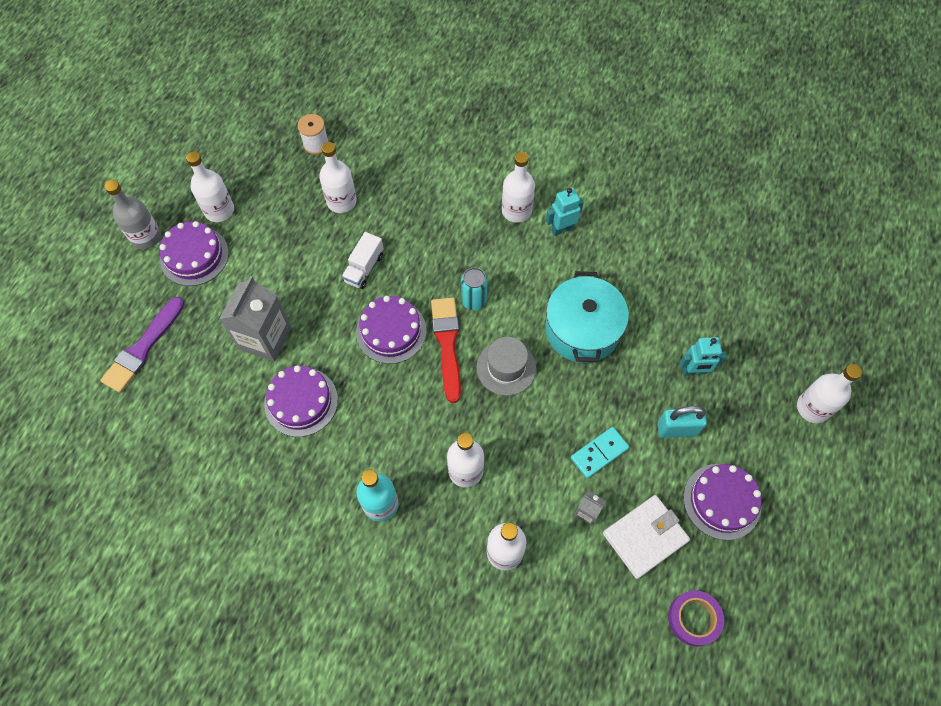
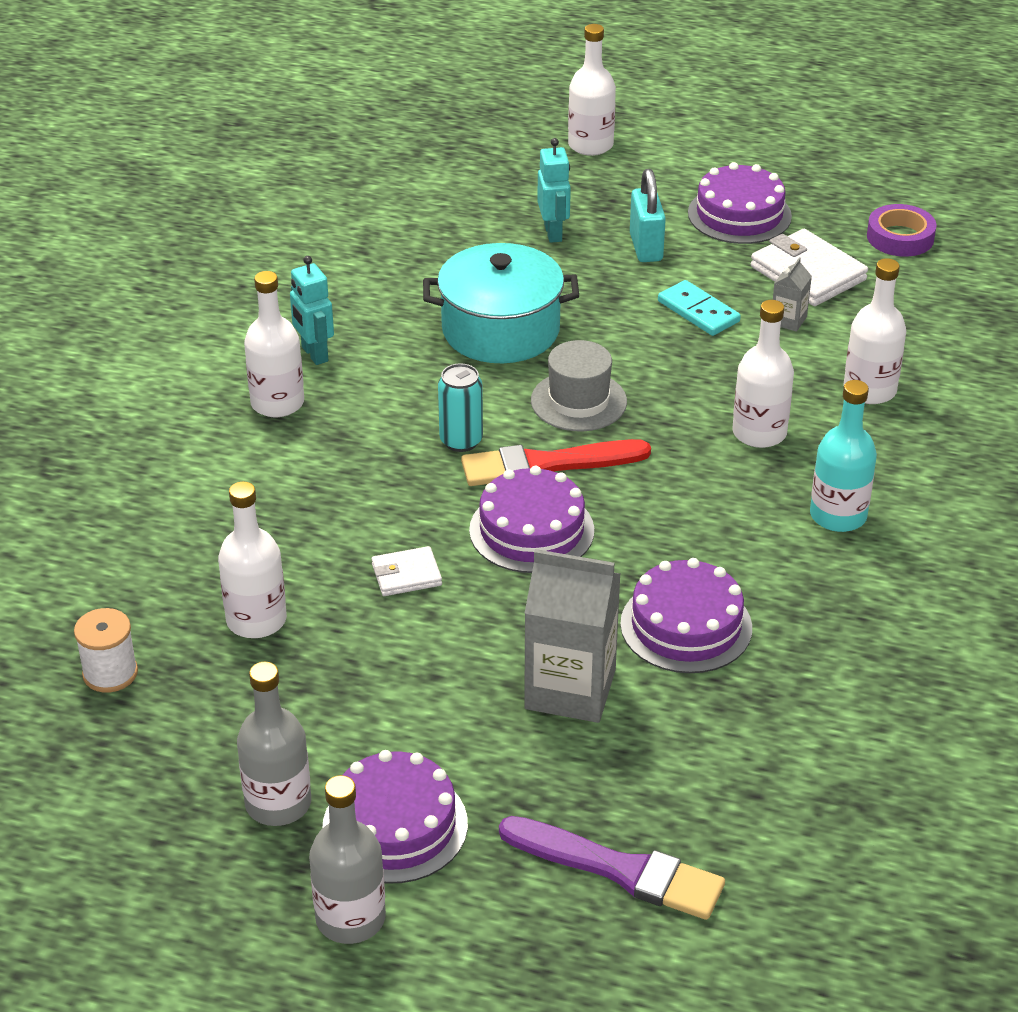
camera: 95 degrees left, 25 degrees down
(219, 210) = (278, 803): white bottle -> grey bottle
(364, 268) = (406, 575): white truck -> white wallet

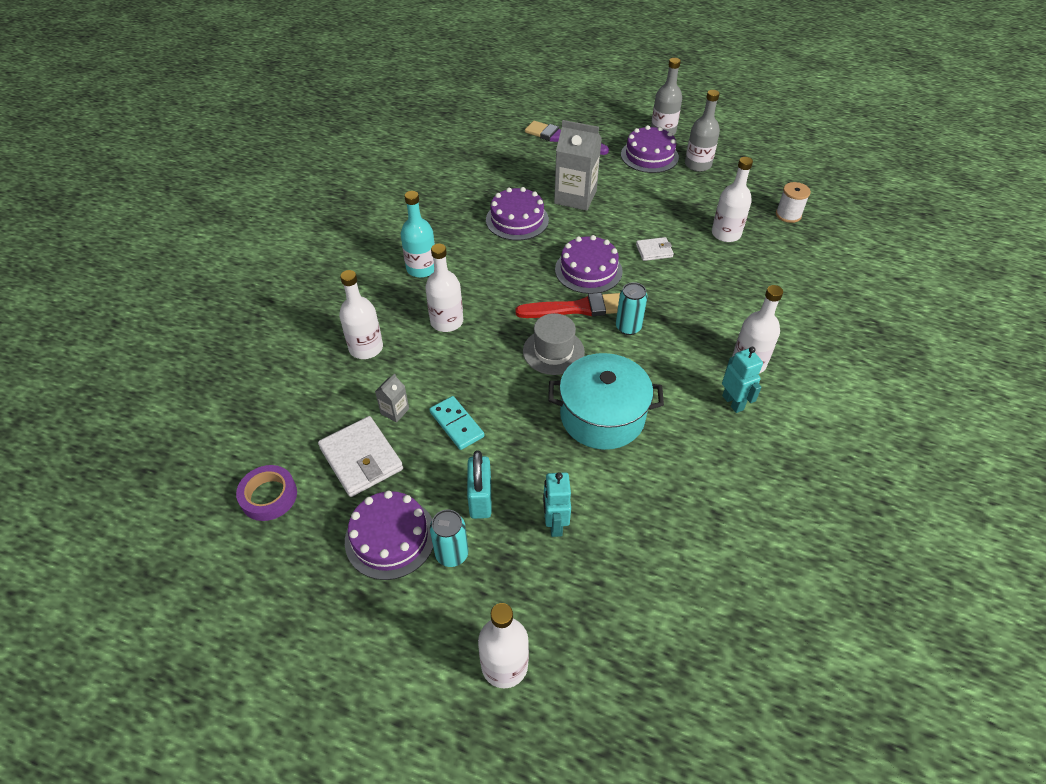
camera: 175 degrees left, 10 degrees up
(665, 207) = (452, 554): none -> turquoise can

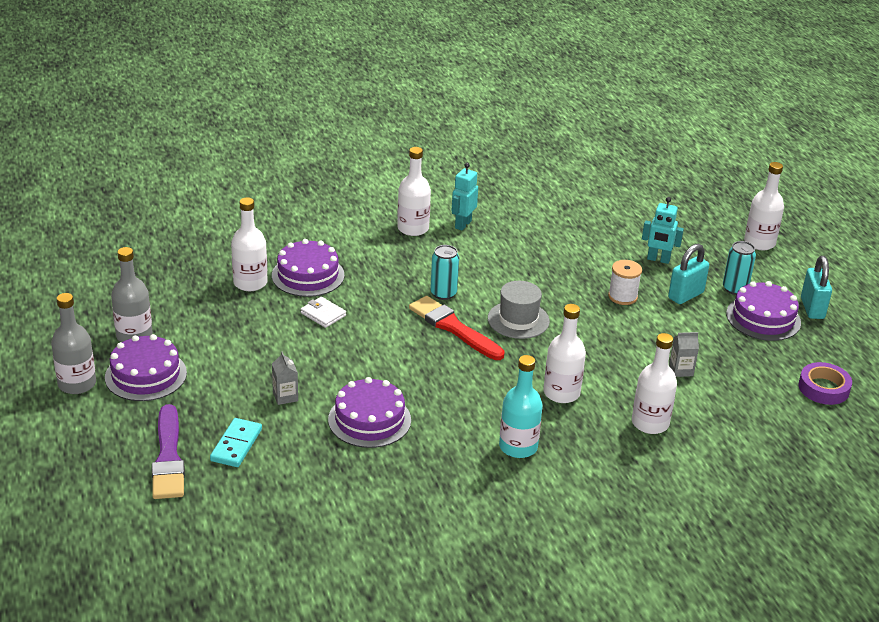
camera: 130 degrees left, 15 degrees down
(359, 601) = (812, 308): none -> turquoise padlock
(361, 459) = (737, 363): white wallet -> none
(457, 424) = (648, 334): turquoise domino -> turquoise domino (236, 445)
(555, 524) = (658, 259): turquoise robot -> turquoise robot turned 60 degrees clockwise
(575, 197) = (285, 396): grey carton -> grey carton, size x0.46
(588, 270) = (395, 341): purple cake -> purple cake (308, 275)
(602, 416) = (550, 273): turquoise pot -> none
(788, 215) = (180, 257): white spool -> white spool (622, 296)

